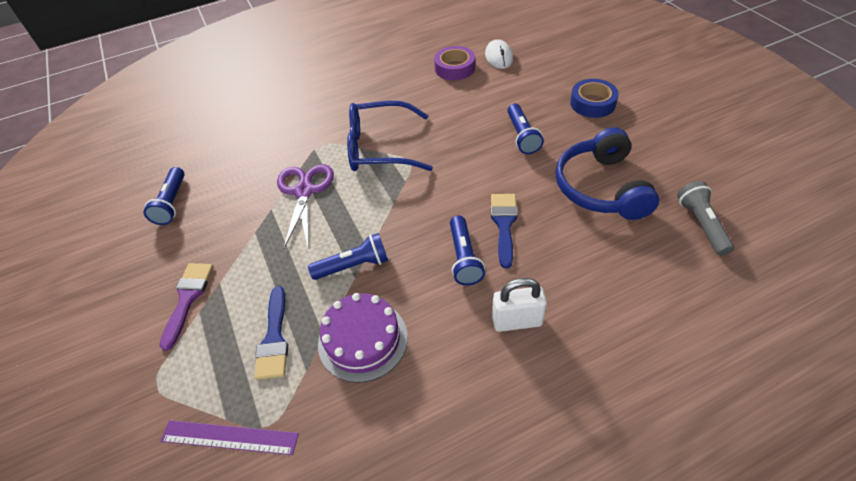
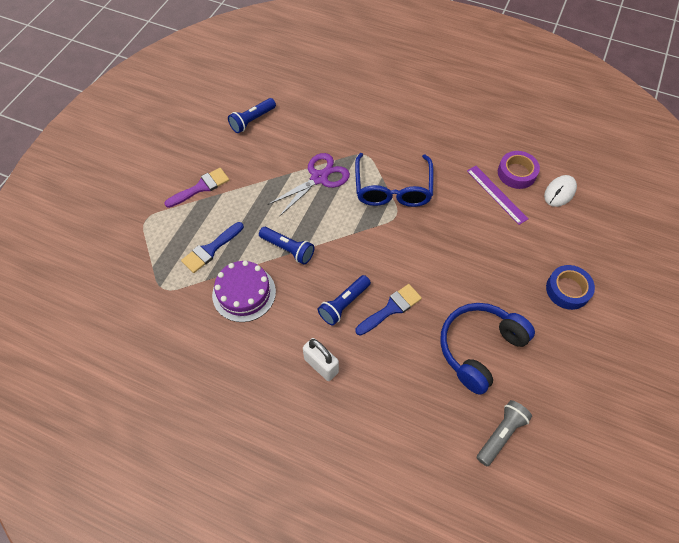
camera: 45 degrees right, 10 degrees up
(229, 437) = (144, 277): purple ruler -> purple ruler (496, 194)
(380, 147) = (393, 189): blue glasses -> blue glasses turned 135 degrees counterclockwise
(522, 136) = (484, 265): blue flashlight -> none

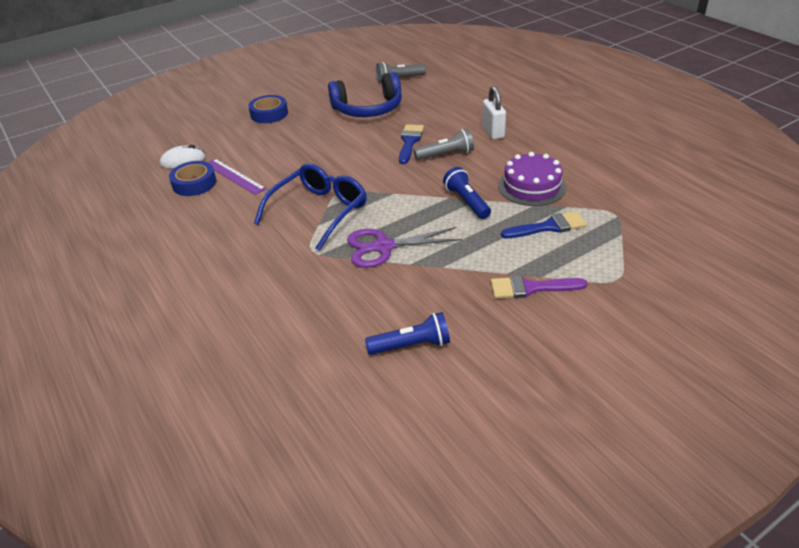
camera: 145 degrees left, 20 degrees down
(344, 304) = (446, 155): blue flashlight -> grey flashlight
(391, 308) = (410, 142): blue brush -> blue brush turned 105 degrees clockwise
(496, 194) = (234, 176): purple ruler -> purple ruler turned 45 degrees counterclockwise
(516, 173) = (194, 183): purple tape -> blue tape

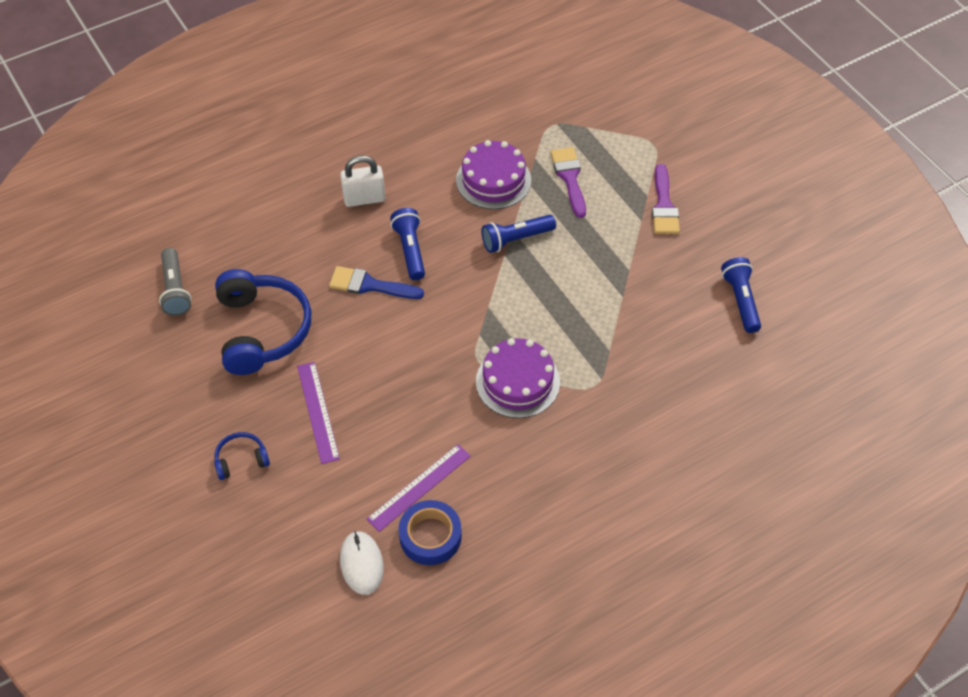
camera: 90 degrees left, 15 degrees up
(269, 114) = (241, 460): blue tape -> blue headphones
(301, 134) = (318, 412): none -> purple ruler
(319, 211) = (517, 382): blue glasses -> purple cake
(383, 247) = (593, 318): purple scissors -> none
(446, 155) = (410, 250): grey flashlight -> blue flashlight
(548, 227) = (569, 178): blue brush -> purple brush

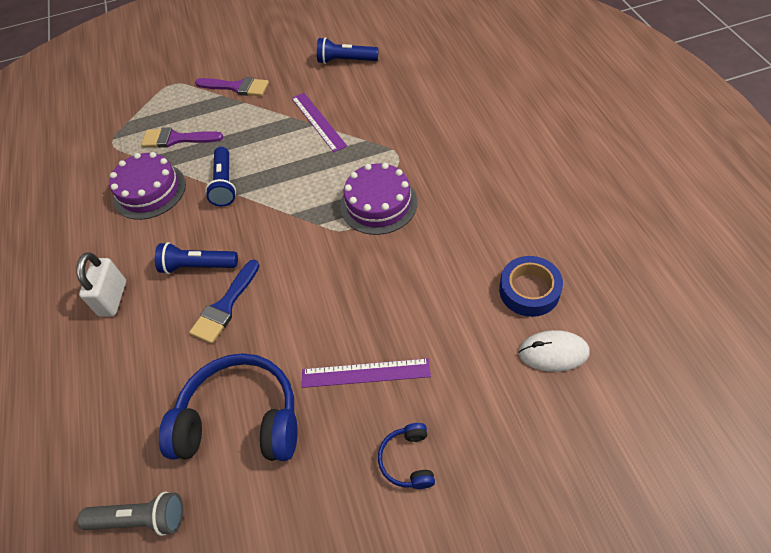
camera: 70 degrees left, 0 degrees up
(419, 487) = (474, 293): purple ruler -> purple ruler (318, 121)

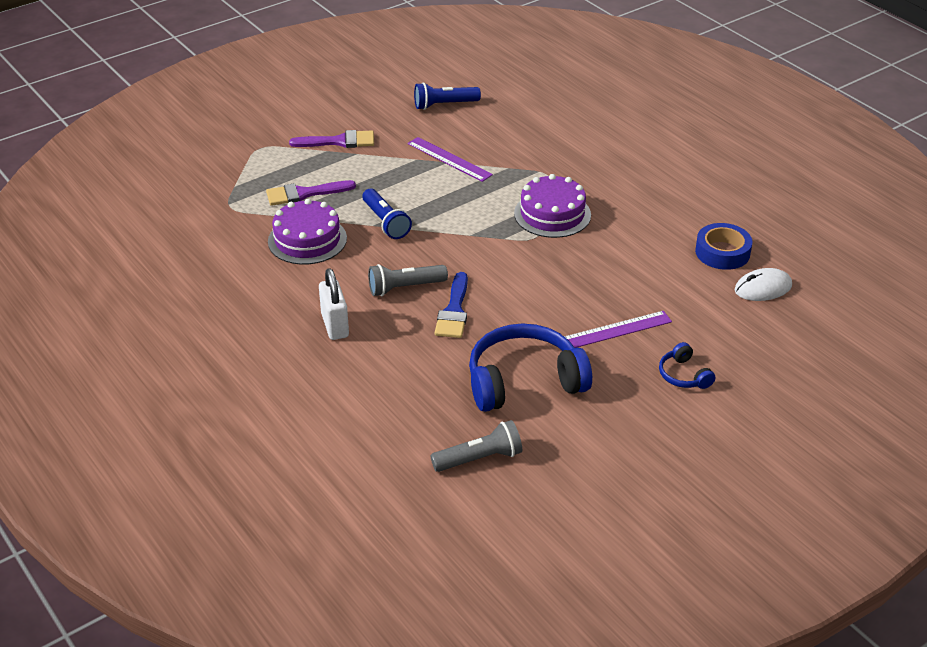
camera: 25 degrees left, 15 degrees down
(198, 266) = (405, 288): blue flashlight -> grey flashlight

